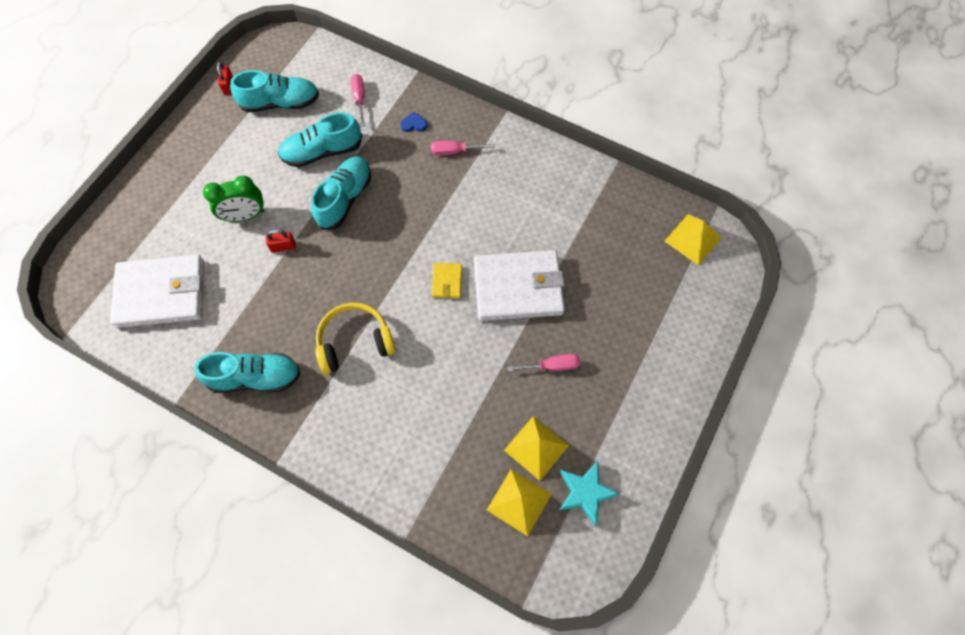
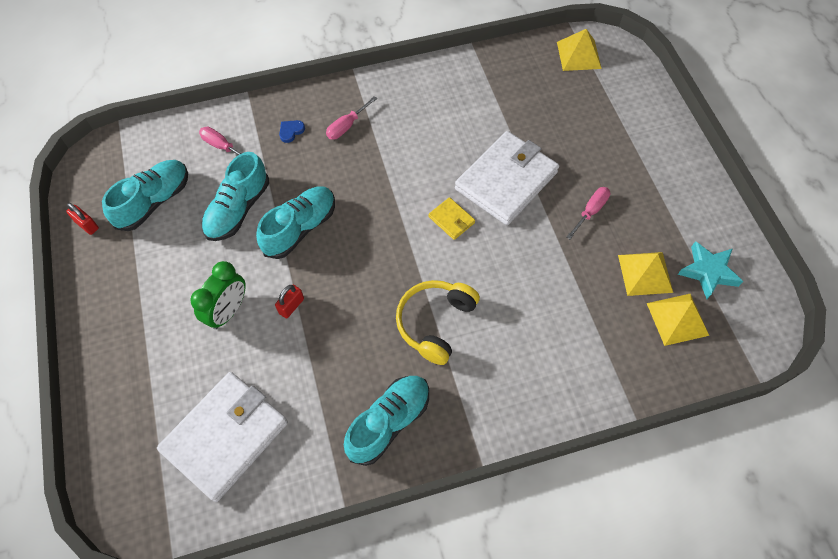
camera: 45 degrees left, 5 degrees down
(344, 199) = (300, 228): turquoise shoe -> turquoise shoe turned 60 degrees clockwise

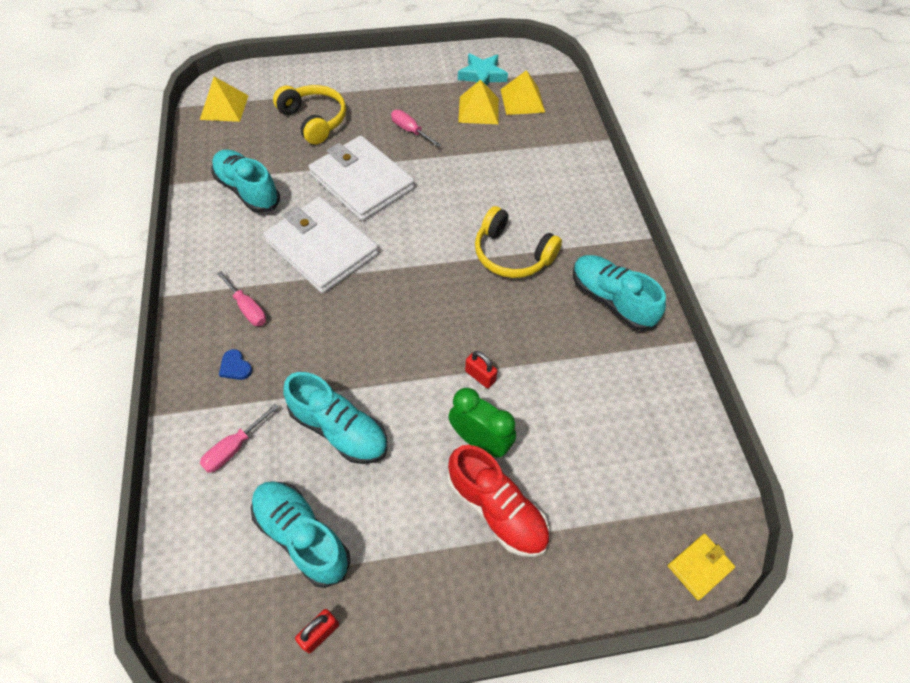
camera: 85 degrees left, 5 degrees down
(169, 329) = (496, 509): none -> red shoe
(225, 437) = (629, 444): white wallet -> white wallet (322, 248)
(300, 228) = (381, 363): turquoise shoe -> turquoise shoe (248, 190)
(451, 220) = (398, 229): yellow wallet -> yellow wallet (699, 567)
(581, 127) = (314, 120): none -> yellow headphones

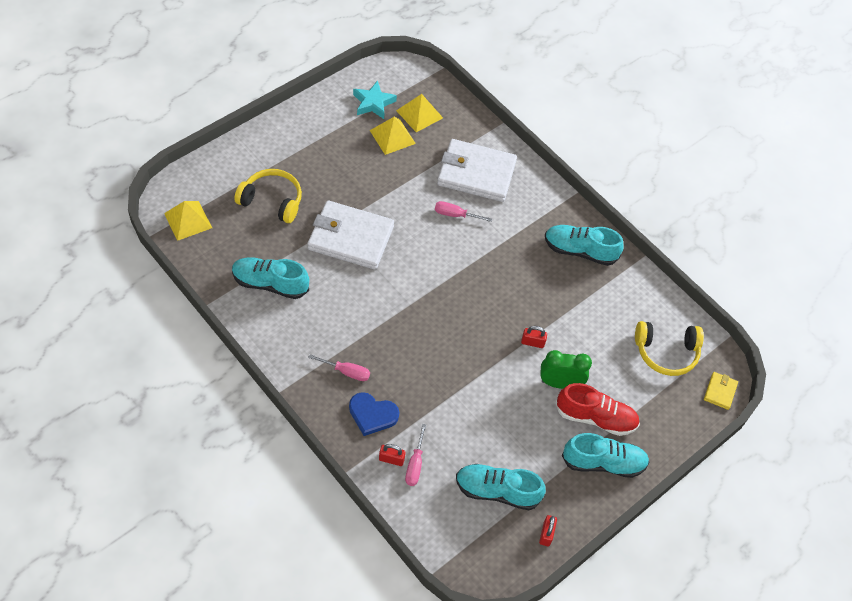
camera: 35 degrees left, 0 degrees up
(214, 427) = (391, 459): none -> red padlock
(235, 367) = (372, 415): blue heart -> blue heart, size x1.84
(322, 248) = (363, 303): white wallet -> white wallet (476, 173)
(339, 429) = (471, 419): turquoise shoe -> turquoise shoe (603, 462)
(410, 131) = (354, 178): pink screwdriver -> pink screwdriver (455, 215)
(512, 254) = (496, 247): yellow headphones -> yellow headphones (666, 352)

